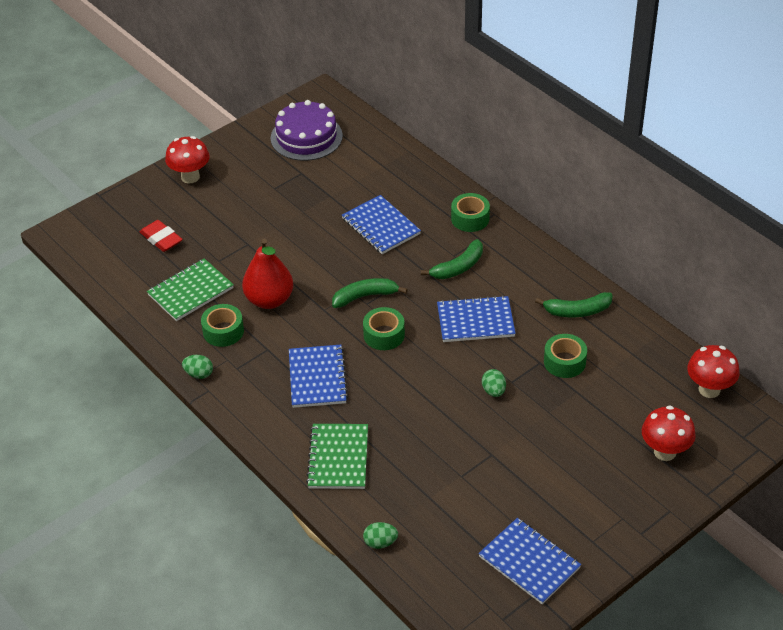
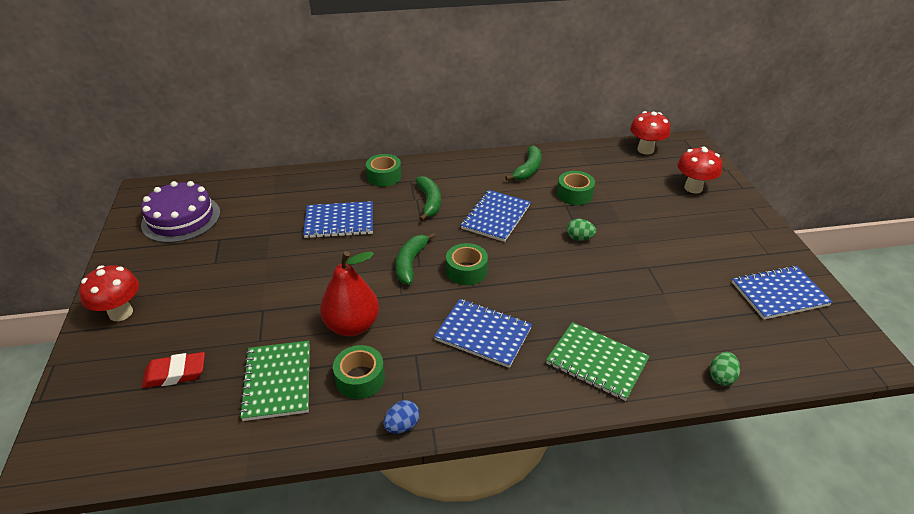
camera: 60 degrees left, 5 degrees down
(199, 374) = (402, 426): green egg -> blue egg

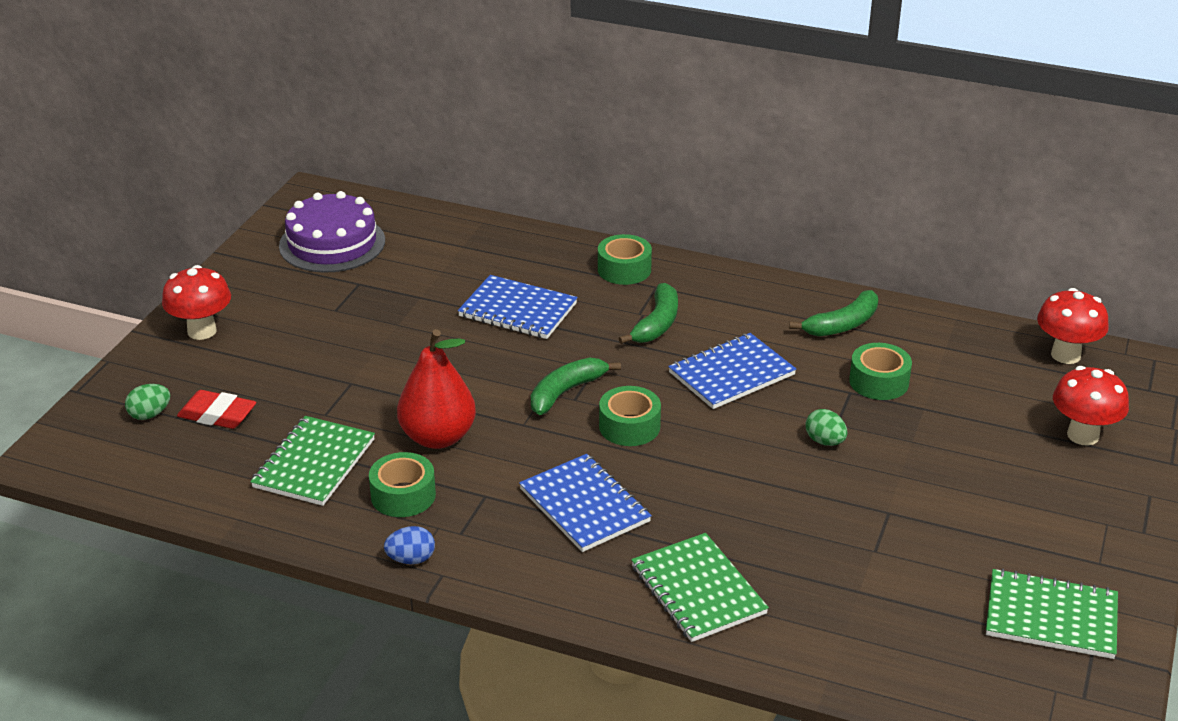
camera: 30 degrees right, 5 degrees down
(721, 377) = (846, 671): green egg -> green egg (150, 414)
(779, 294) = (1051, 617): blue notebook -> green notebook

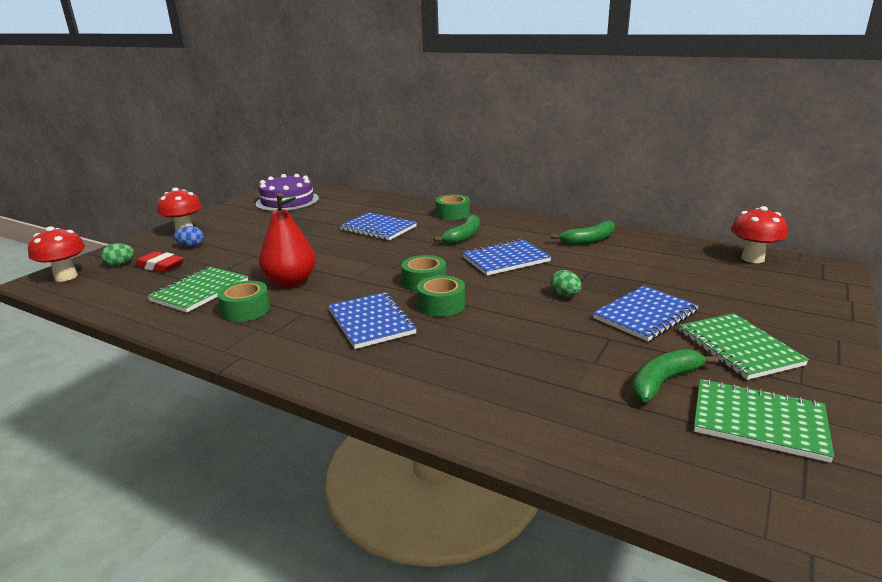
camera: 10 degrees right, 10 degrees down
(411, 559) = (225, 346): blue egg -> blue egg (191, 246)
(566, 392) = (389, 264): green banana -> green banana (663, 382)
(698, 590) = (437, 379): green notebook -> green notebook (739, 348)
(879, 382) = (611, 267): green tape -> green tape (441, 305)
(929, 471) = (645, 315): none -> blue notebook
(1083, 435) = (772, 301): red mushroom -> red mushroom (66, 277)

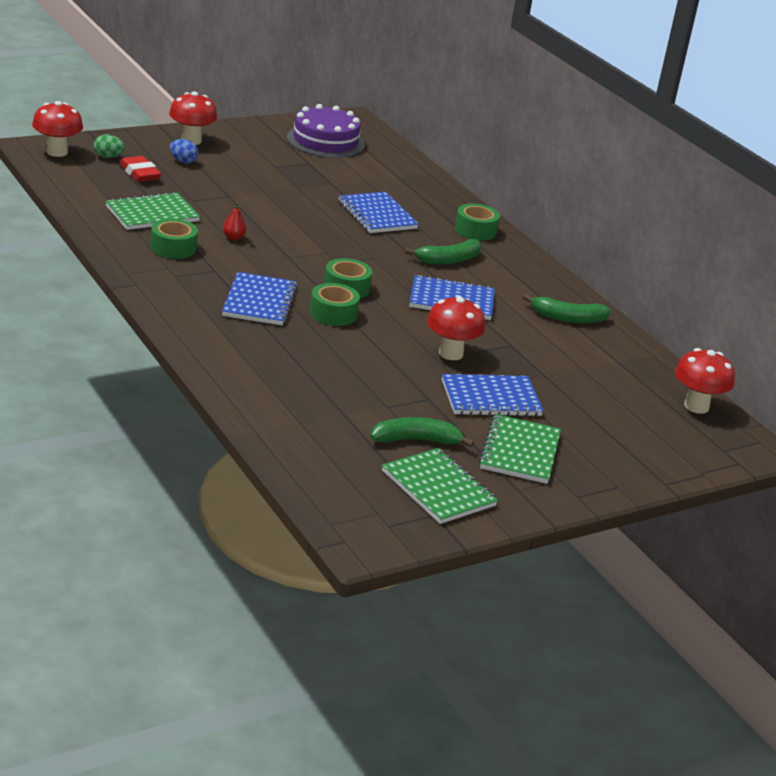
camera: 25 degrees right, 5 degrees up
(291, 282) = (233, 238): red pear -> red pear, size x0.41
(565, 295) = (450, 353): green egg -> red mushroom

